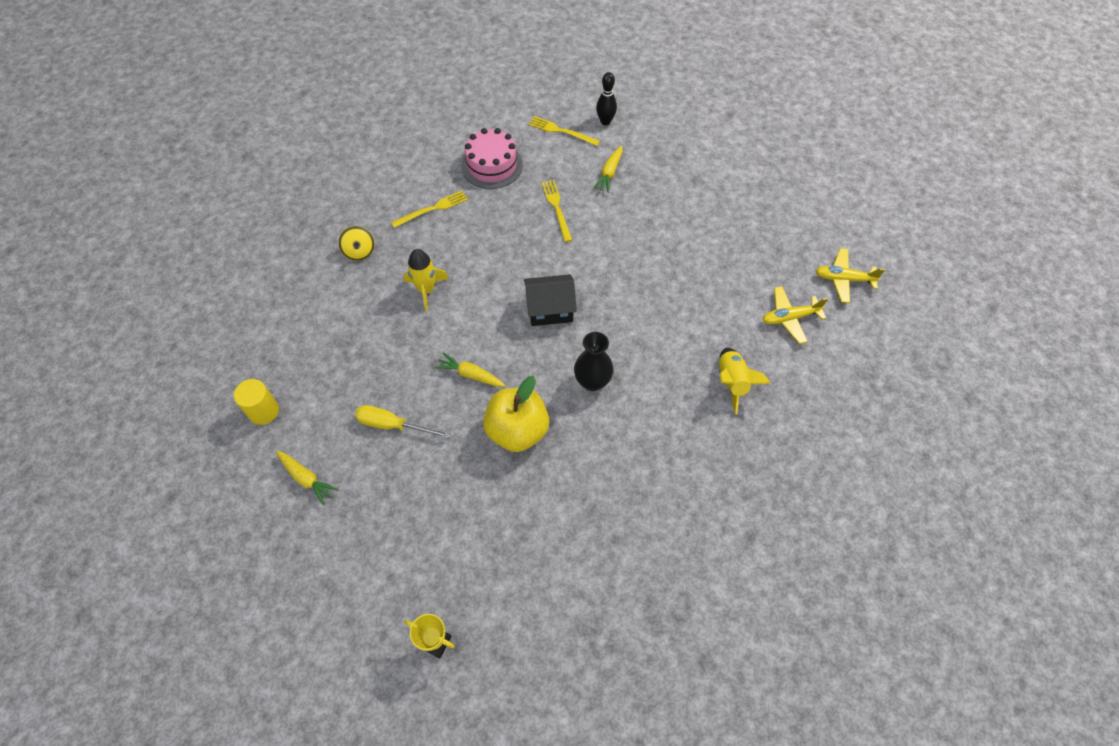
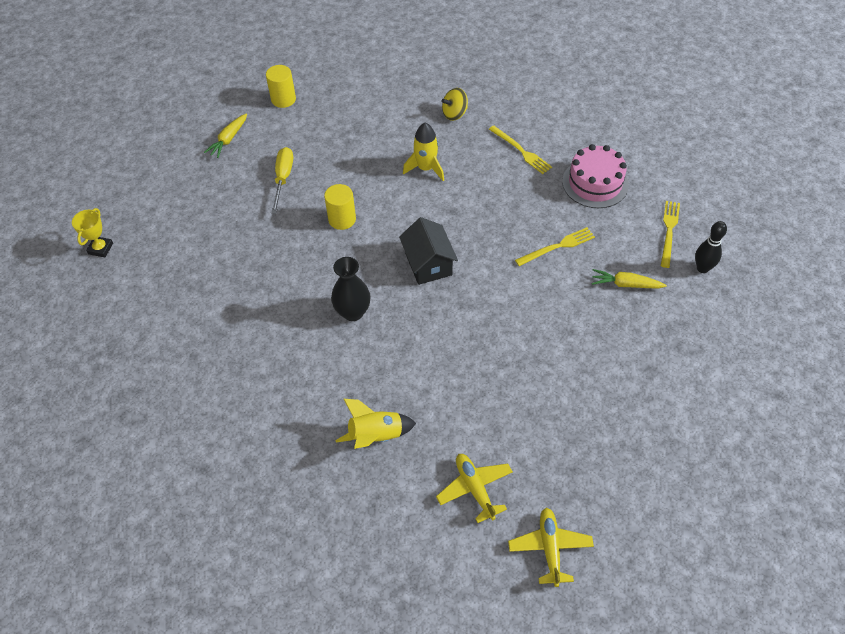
camera: 80 degrees right, 5 degrees down
(471, 375) = (342, 219): yellow carrot -> yellow cylinder
(517, 430) = (291, 264): yellow apple -> none

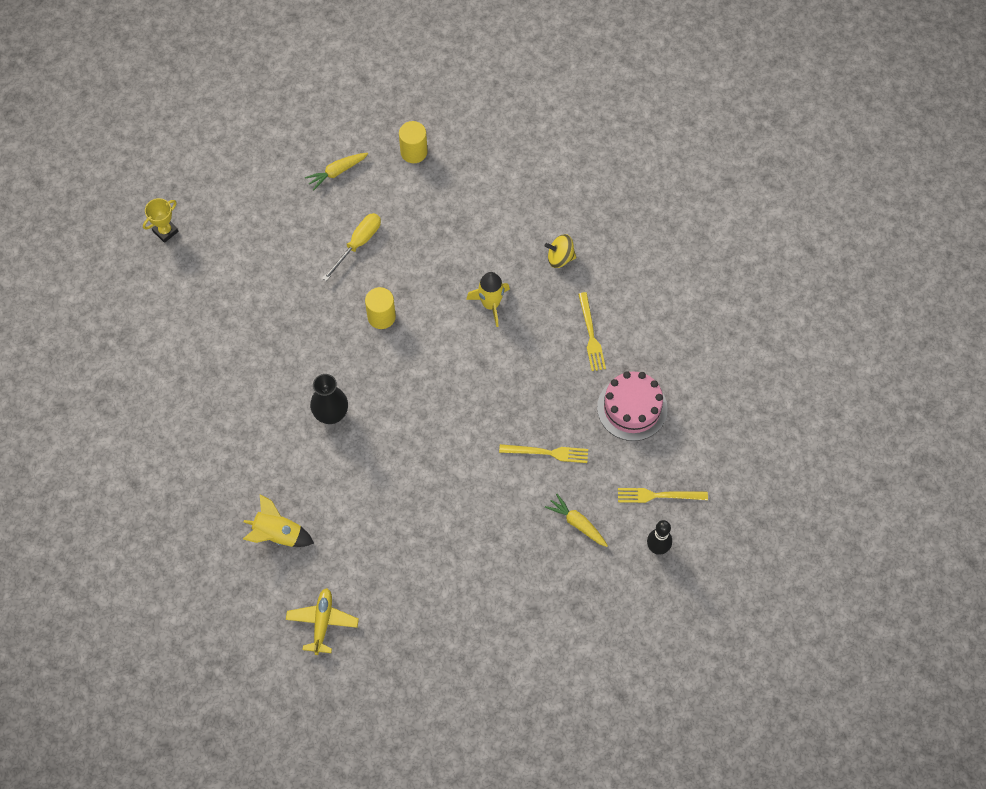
camera: 30 degrees right, 10 degrees up
(428, 264) = (424, 405): black house -> none
(550, 548) = (344, 701): yellow plane -> none
(669, 231) = (658, 495): yellow fork -> yellow fork turned 135 degrees counterclockwise

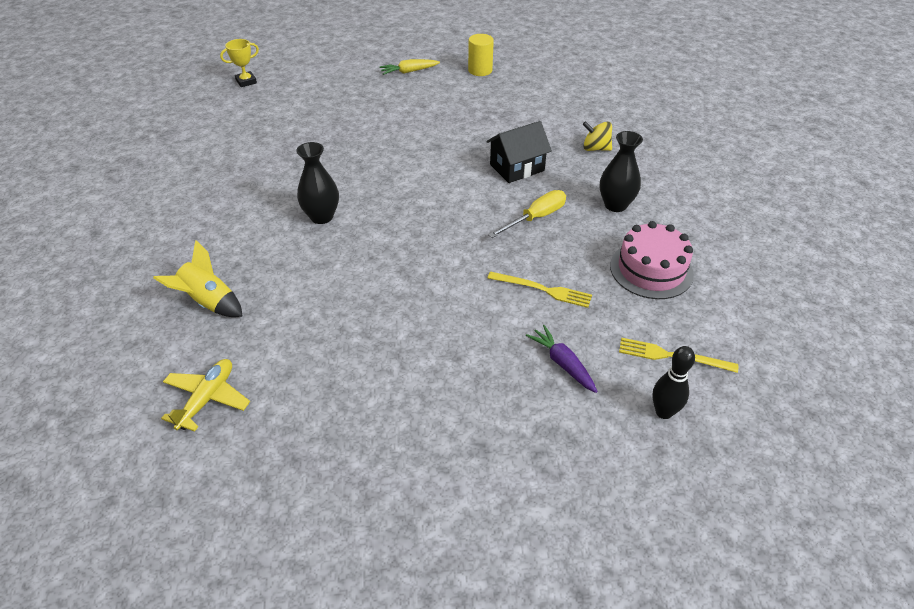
camera: 15 degrees right, 20 degrees down
(358, 244) = (407, 112): yellow screwdriver -> yellow screwdriver (536, 218)
(381, 317) = (406, 159): yellow cylinder -> none
(491, 304) = (517, 167): yellow rocket -> black house
(577, 523) = (562, 363): yellow carrot -> purple carrot
(591, 335) = (615, 205): yellow fork -> black vase

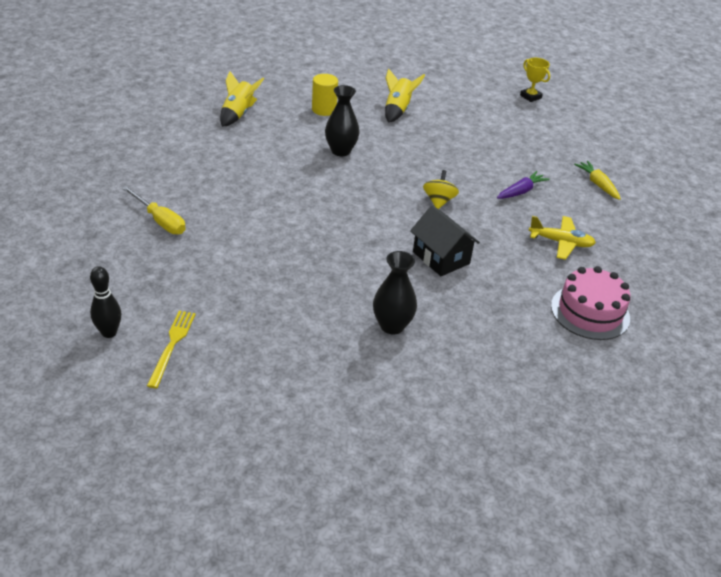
camera: 80 degrees right, 5 degrees down
(207, 399) = (150, 124): yellow plane -> yellow plane (561, 242)
(244, 168) = (398, 110): none -> yellow rocket
(480, 70) = (627, 233): yellow cylinder -> yellow cylinder (324, 110)
(536, 218) = (360, 268): yellow screwdriver -> yellow screwdriver (160, 221)
(543, 290) = (257, 270): yellow fork -> none
(562, 363) = (168, 278): purple carrot -> purple carrot (521, 191)
(595, 148) = (496, 317): yellow spinning top -> yellow spinning top (439, 201)
(651, 269) = (289, 343): pink cake -> pink cake (590, 312)

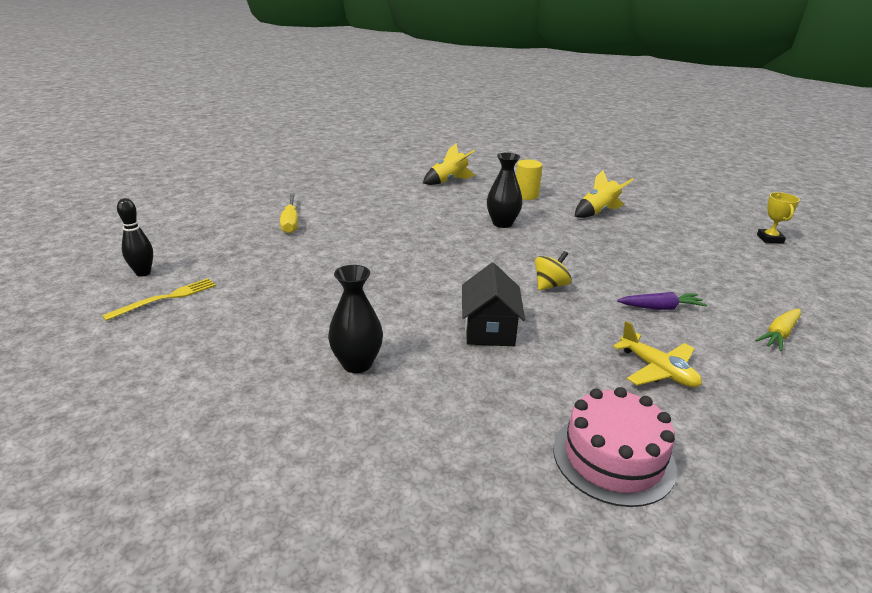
camera: 40 degrees right, 10 degrees down
(597, 184) = (779, 334): yellow carrot -> yellow carrot turned 150 degrees counterclockwise

